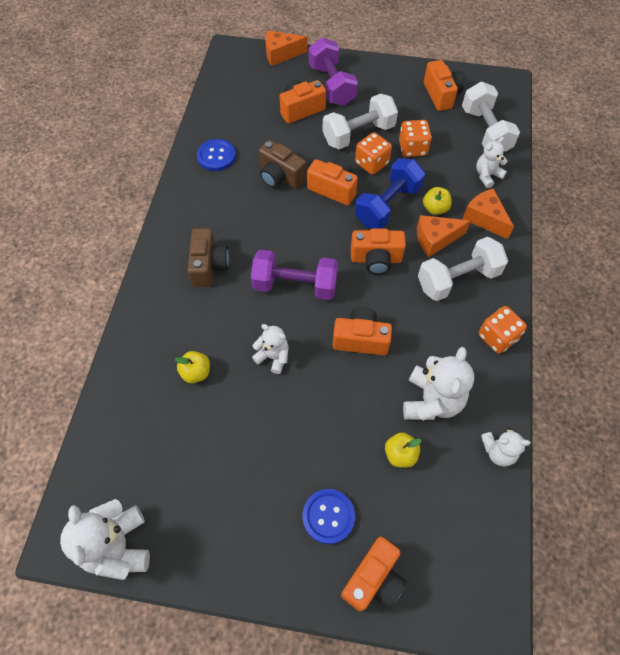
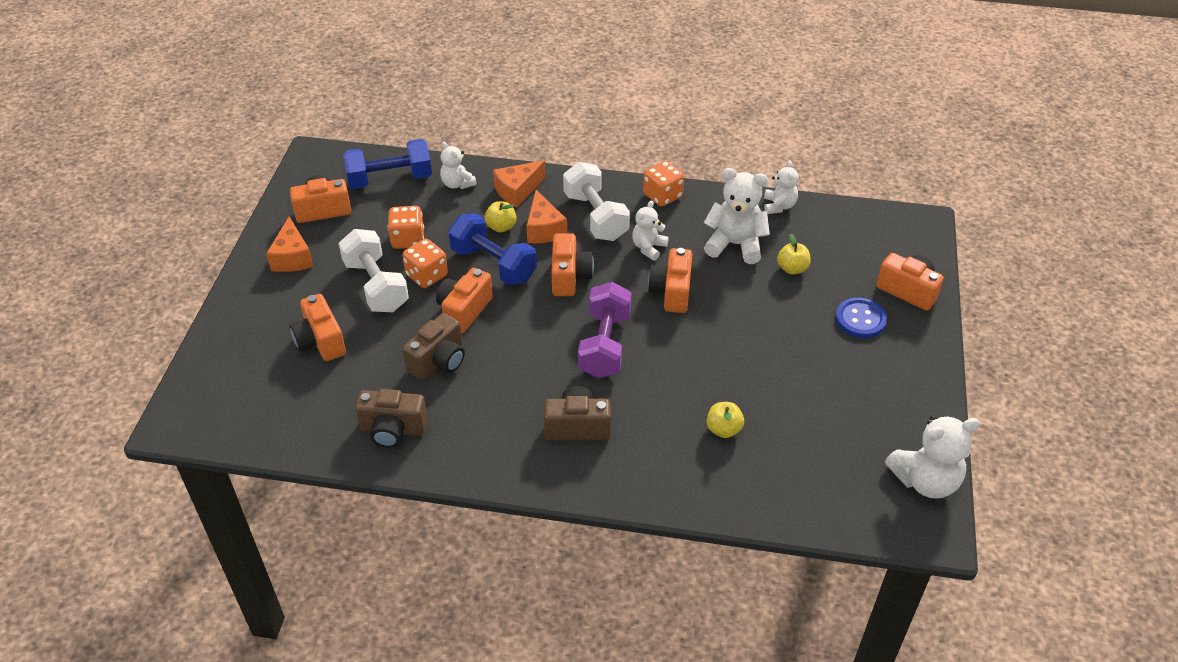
camera: 90 degrees left, 15 degrees down
(216, 156) = (393, 430): blue button -> brown camera
(273, 357) = (698, 362): white teddy bear -> white teddy bear (648, 248)
(281, 54) = (200, 364): orange cheese -> orange cheese (292, 257)
(331, 85) = (280, 310): purple dumbbell -> none
(485, 131) = (390, 179): white dumbbell -> blue dumbbell

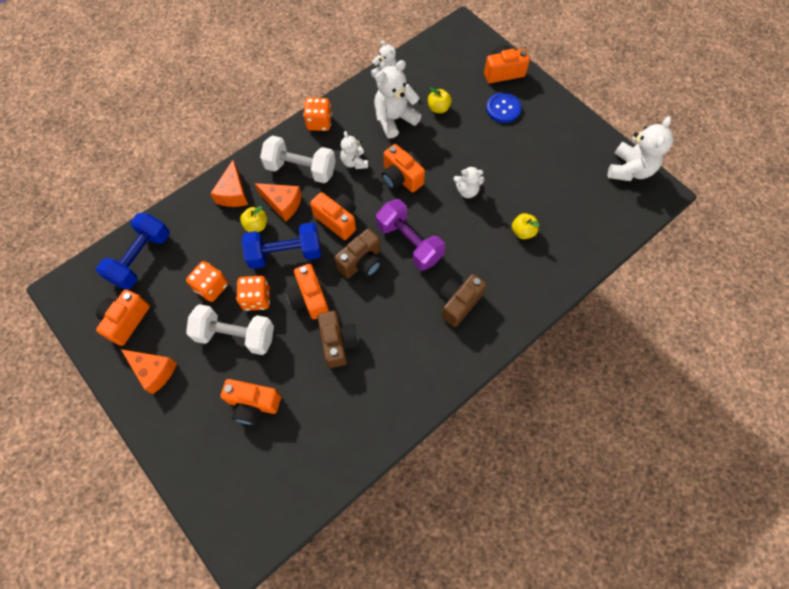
camera: 50 degrees left, 20 degrees up
(393, 430) = (371, 409): brown camera -> brown camera (361, 262)
(457, 184) = (190, 222): white teddy bear -> white teddy bear (467, 190)

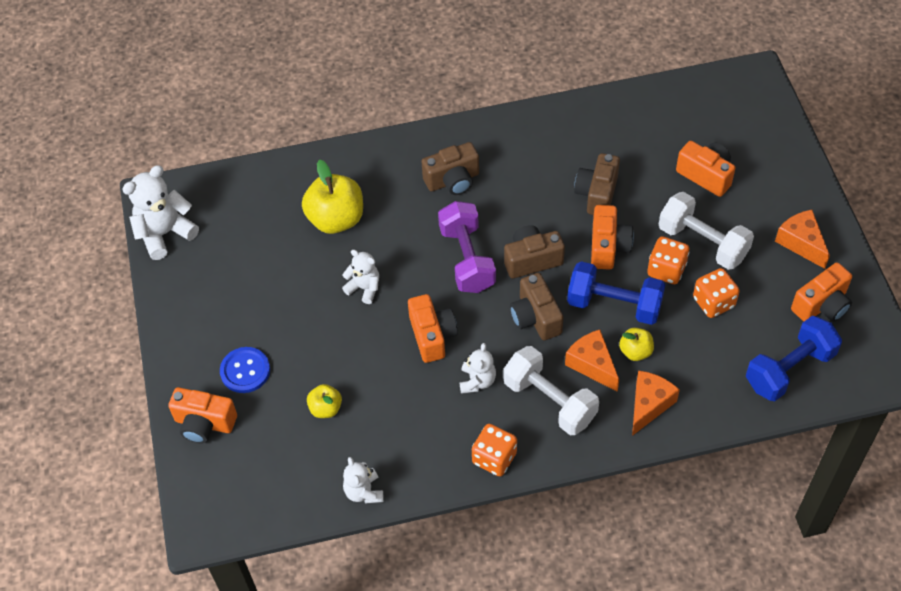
camera: 150 degrees left, 10 degrees down
(337, 220) = (535, 317): orange camera -> brown camera
(394, 119) = (392, 418): white teddy bear -> none
(523, 232) = (336, 219): yellow apple -> yellow apple, size x1.91

